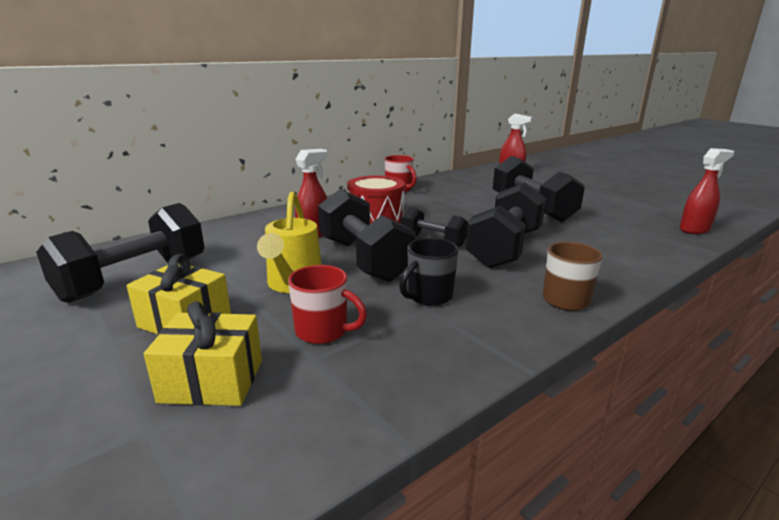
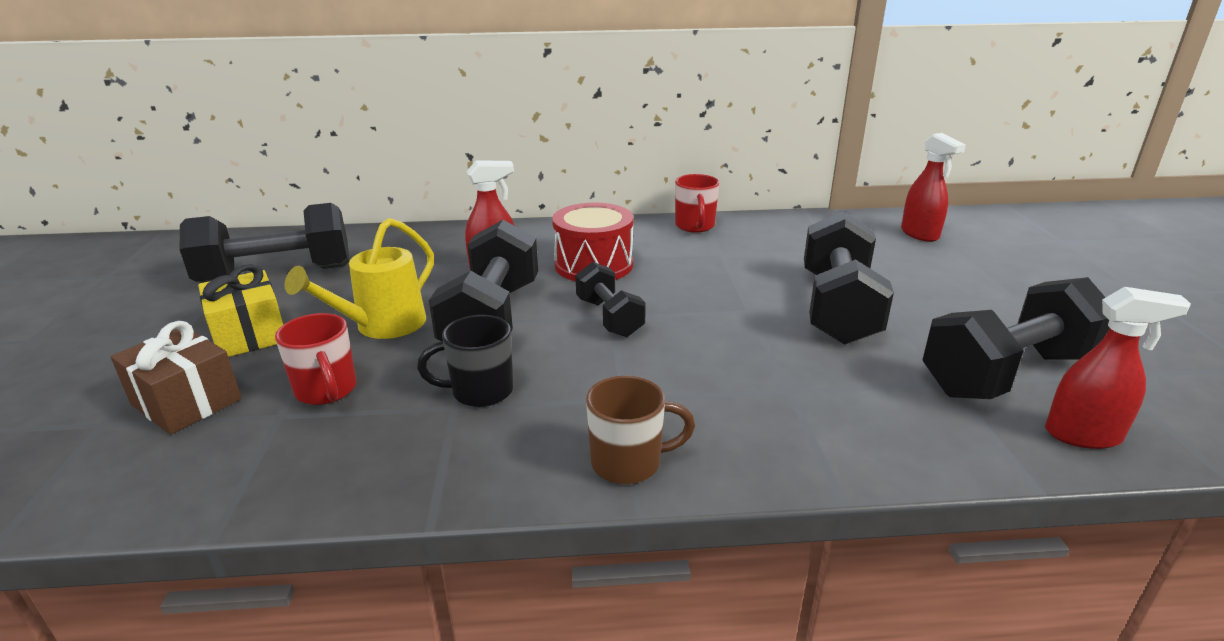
camera: 35 degrees right, 5 degrees up
(212, 380) = (186, 402): yellow gift -> brown gift
(505, 248) = (681, 359): black dumbbell -> black dumbbell (1008, 374)

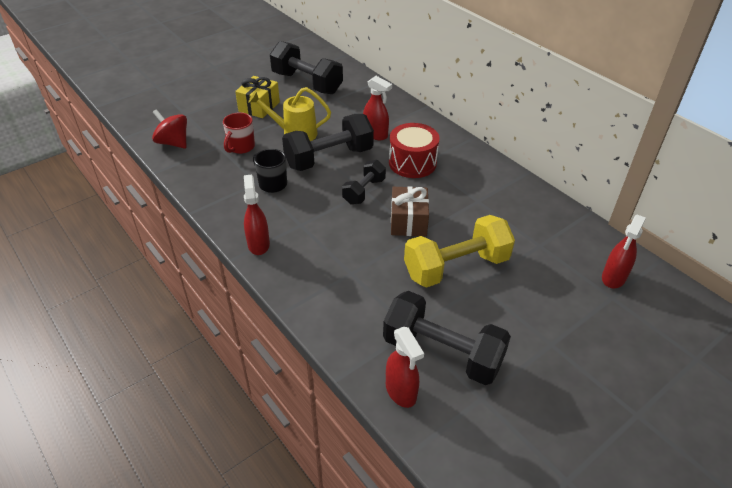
camera: 55 degrees right, 15 degrees up
(160, 473) = (173, 143): none -> red spinning top
(186, 402) = (209, 122): brown gift -> brown gift (408, 222)
(629, 463) = (258, 244): brown mug -> red spray bottle
(695, 226) = (504, 177): red mug -> none
(837, 308) = (456, 267): black dumbbell -> yellow dumbbell

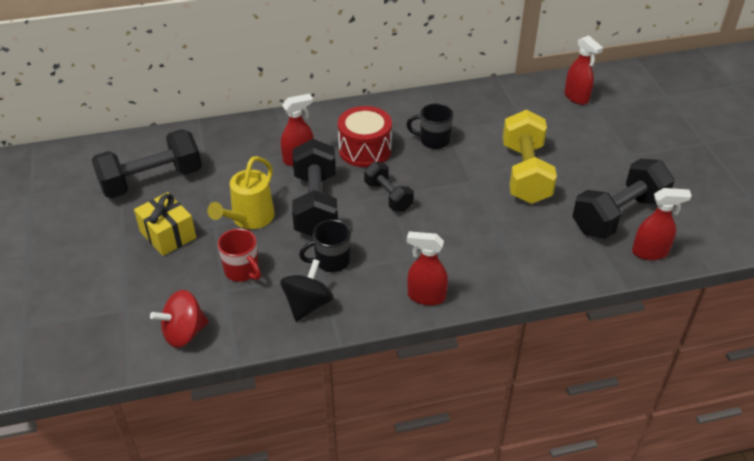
camera: 65 degrees left, 0 degrees up
(222, 186) = (307, 304): none -> black spinning top
(408, 222) = (451, 181): brown gift -> none
(455, 196) = (433, 140): none -> black mug

